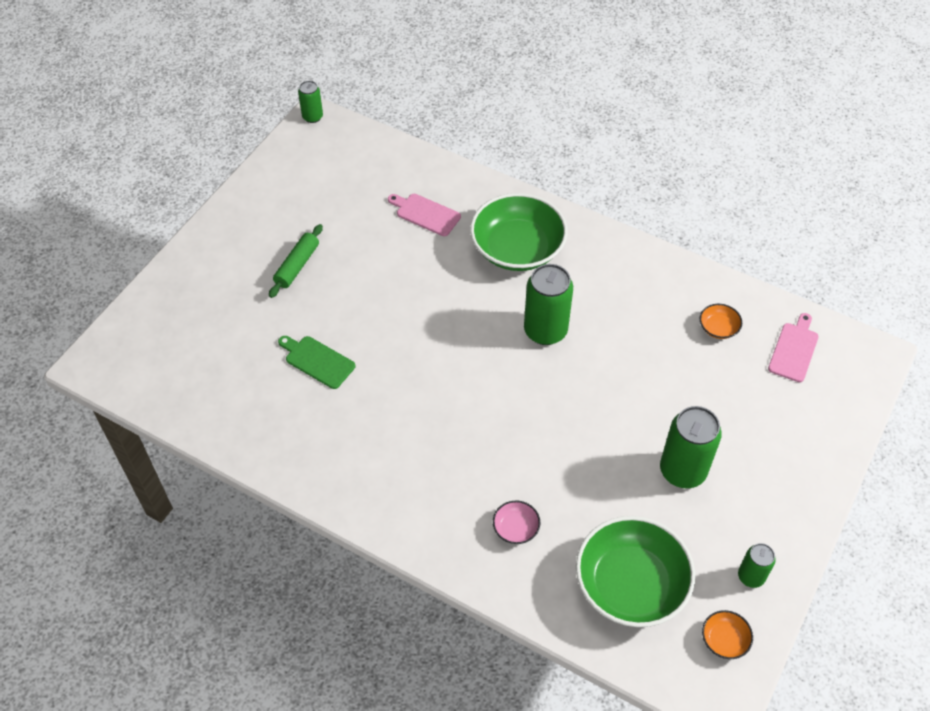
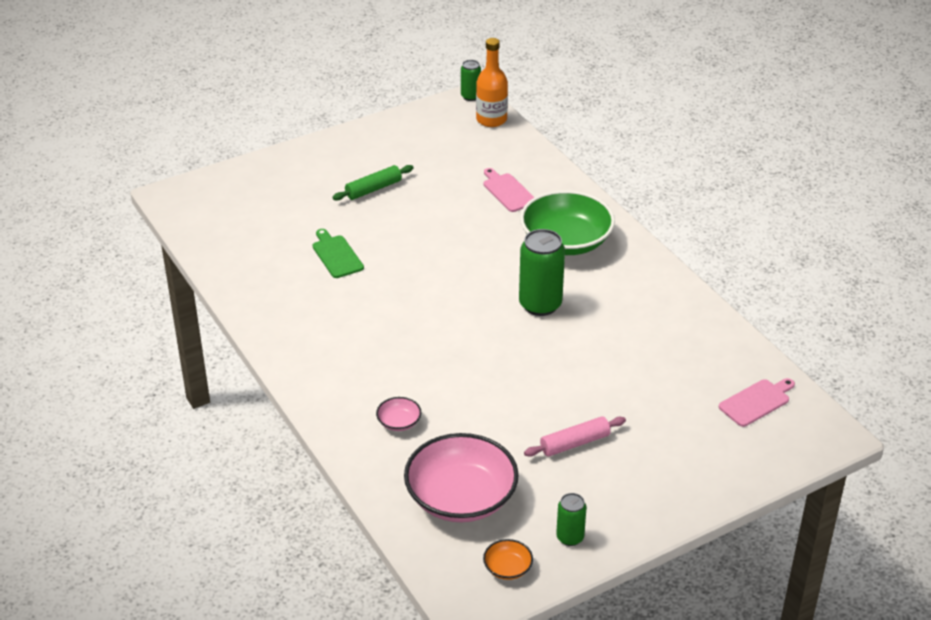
camera: 30 degrees right, 15 degrees down
(351, 136) = (491, 120): none -> orange bottle
(631, 584) = (461, 498): green bowl -> pink bowl
(682, 471) = (574, 443): green can -> pink rolling pin
(718, 328) = (698, 360): orange bowl -> none

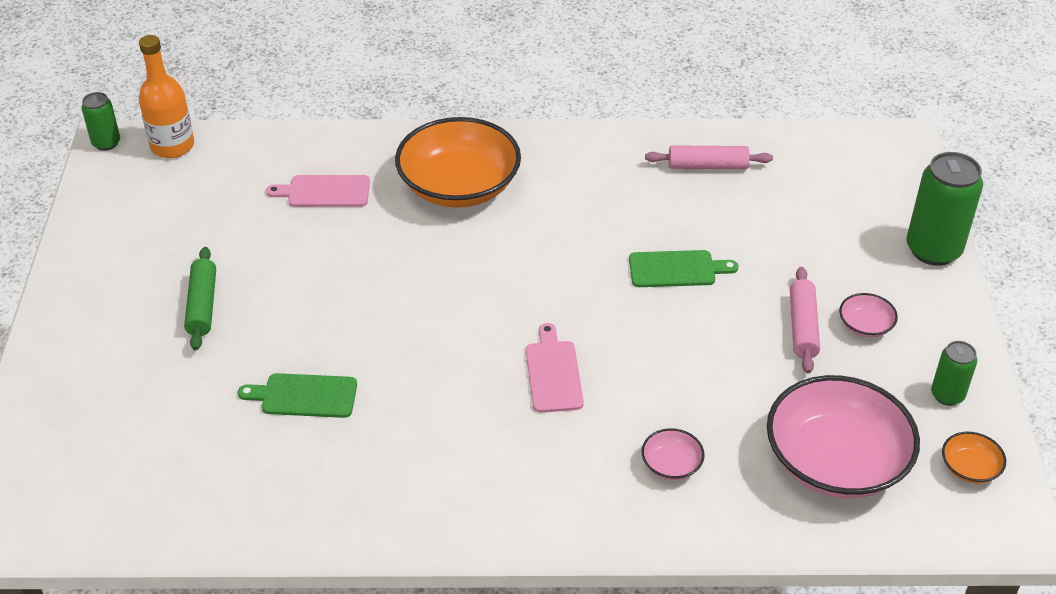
camera: 60 degrees left, 5 degrees up
(540, 304) = (552, 254): green can -> green can (933, 250)
(566, 241) = (459, 186): green bowl -> orange bowl
(577, 365) = (676, 269): none -> green cutting board
(604, 474) = (865, 325): none -> pink bowl
(699, 343) = (707, 166): none -> pink rolling pin
(756, 402) = (822, 168): pink cutting board -> pink cutting board (553, 373)

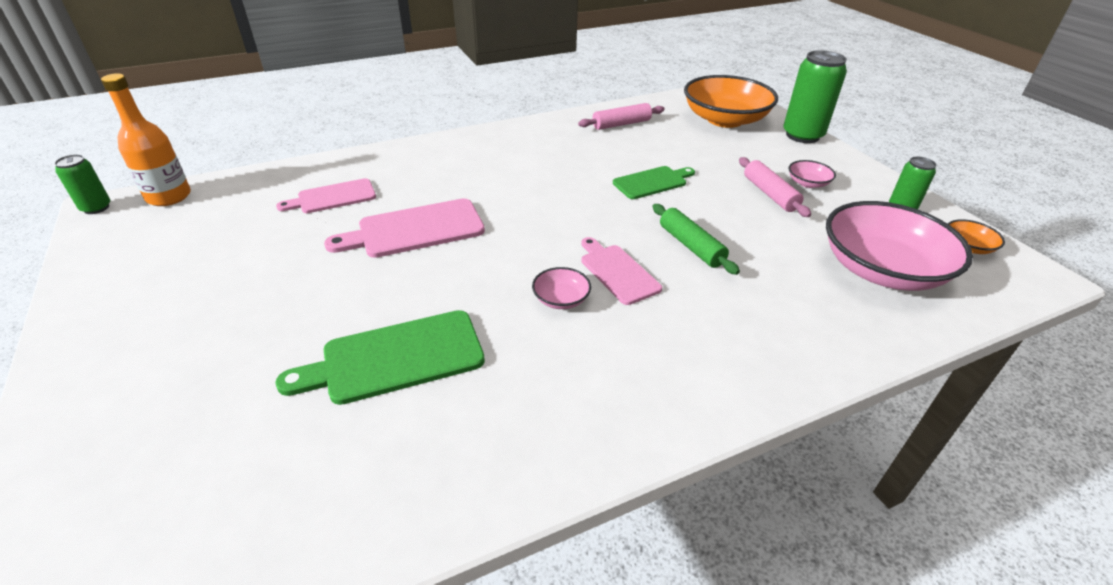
camera: 25 degrees left, 5 degrees down
(202, 305) = (245, 309): green rolling pin -> green rolling pin (690, 246)
(304, 396) = (395, 358): green cutting board -> green cutting board, size x1.52
(385, 259) = (415, 229): none -> pink cutting board
(459, 186) = (448, 170): orange bowl -> orange bowl (725, 119)
(671, 464) = (770, 311): pink bowl -> pink bowl (561, 299)

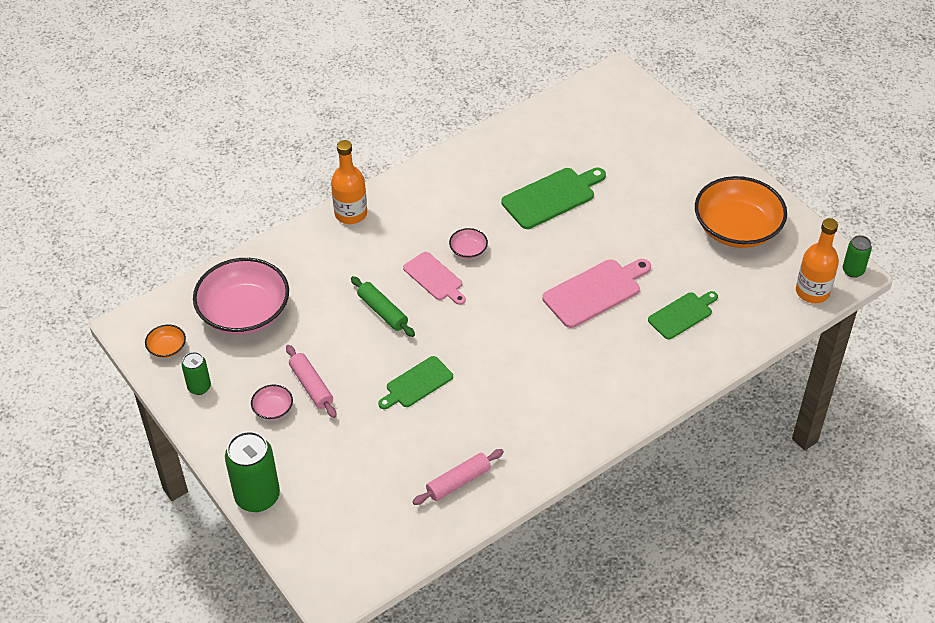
camera: 170 degrees right, 10 degrees up
(333, 197) = (682, 314): pink cutting board -> green cutting board
(725, 119) = (341, 516): orange bowl -> orange bowl (737, 228)
(751, 385) = (351, 214): none -> orange bottle

